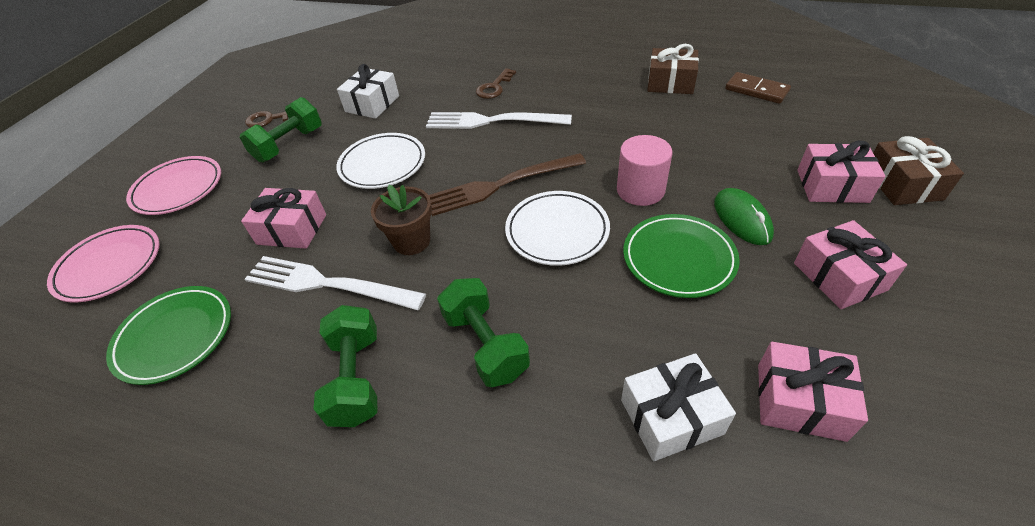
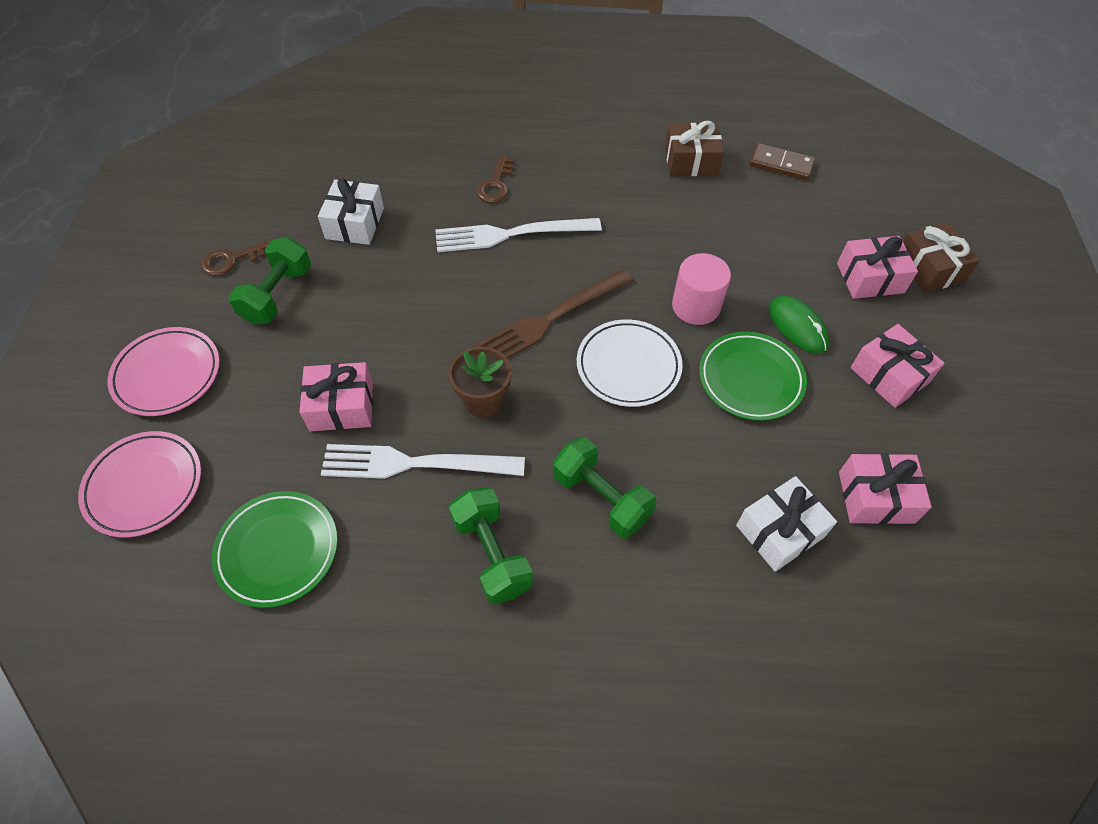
camera: 20 degrees left, 10 degrees up
(382, 164) = (407, 308): white plate -> none

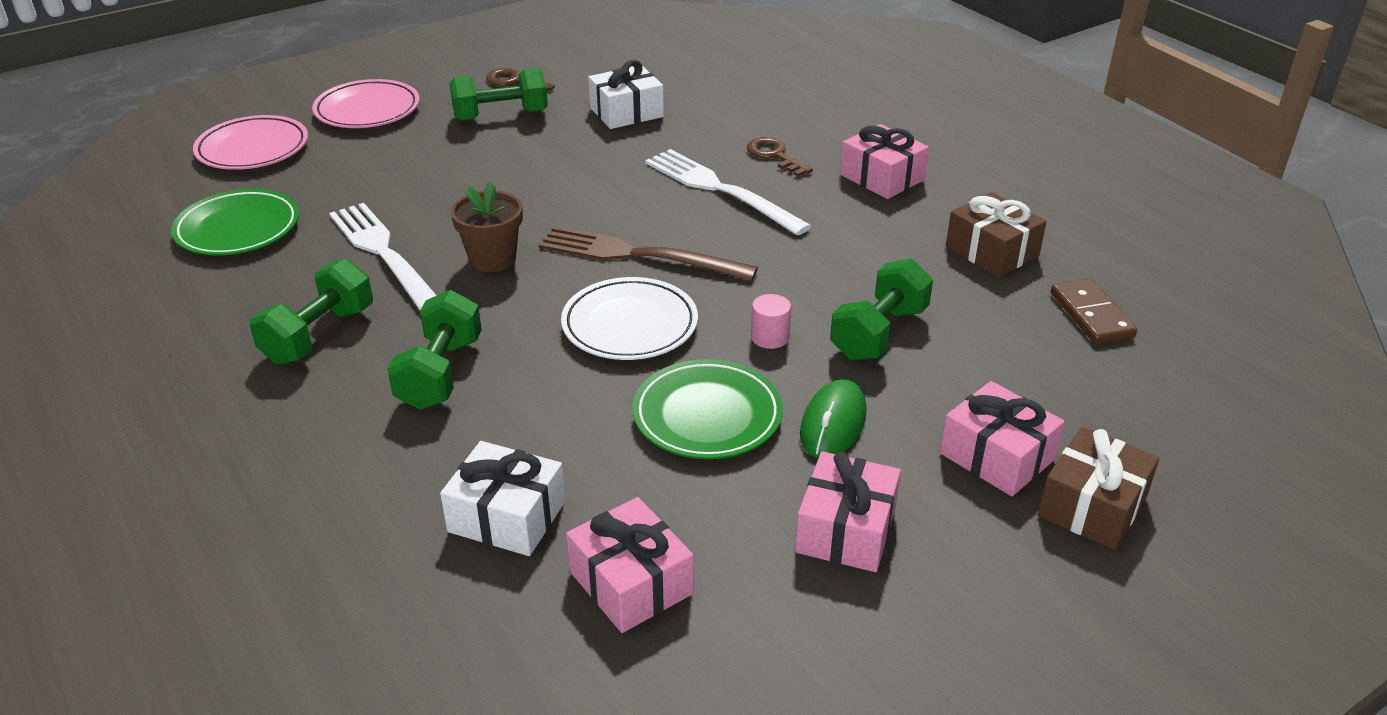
camera: 55 degrees right, 20 degrees down
(341, 406) = (412, 194): pink gift -> pink gift (882, 177)
(495, 185) = (775, 156): brown key -> brown key turned 75 degrees clockwise
(696, 306) = (770, 337): pink cylinder -> pink cylinder, size x0.57
(730, 256) = (879, 333): none -> green dumbbell

